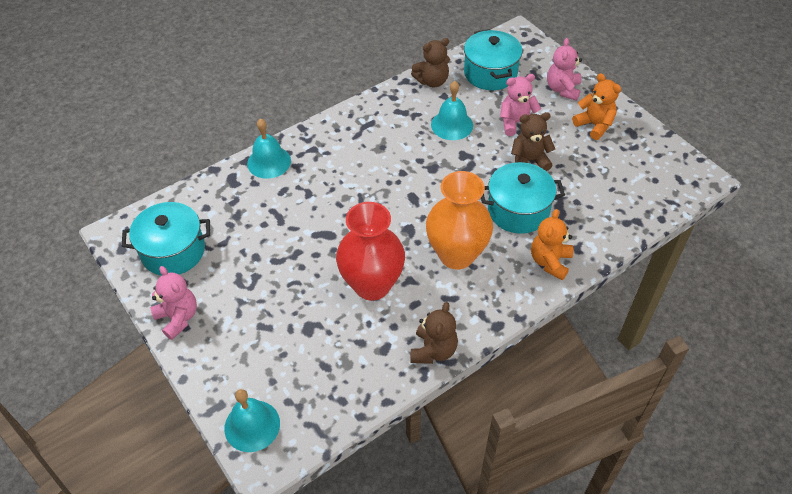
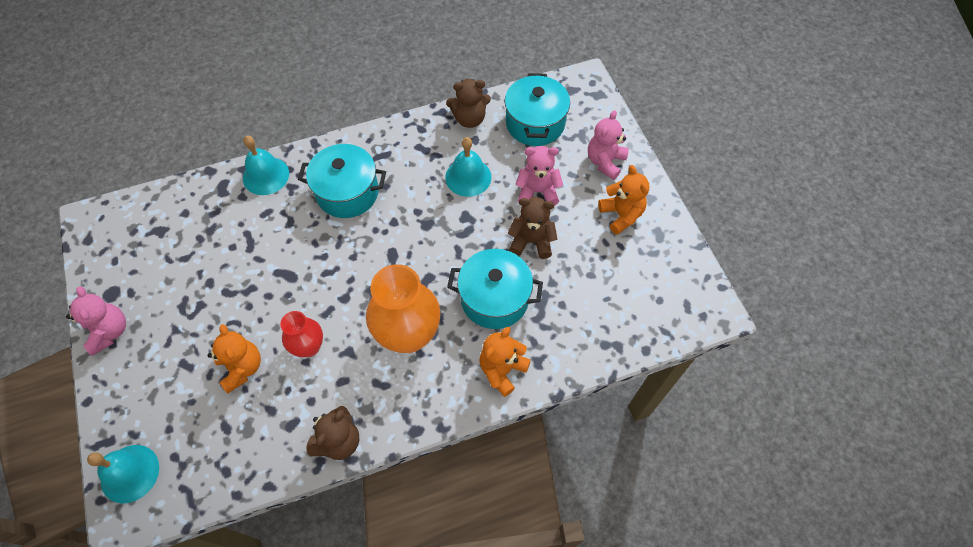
camera: 15 degrees right, 10 degrees up
(173, 251) = (134, 255): turquoise pot -> turquoise pot (347, 192)
(318, 316) = (242, 368): none -> orange teddy bear
(372, 285) = (309, 347): red vase -> red vase, size x0.55

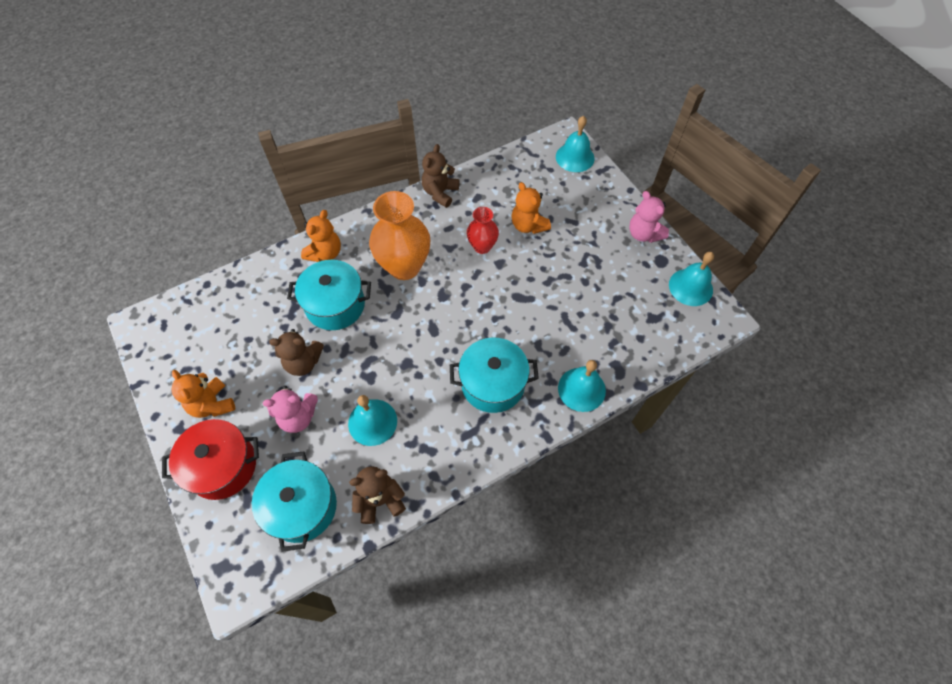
camera: 170 degrees right, 0 degrees up
(99, 257) = (690, 287): none -> turquoise bell
(605, 162) = (223, 466): pink teddy bear -> red pot

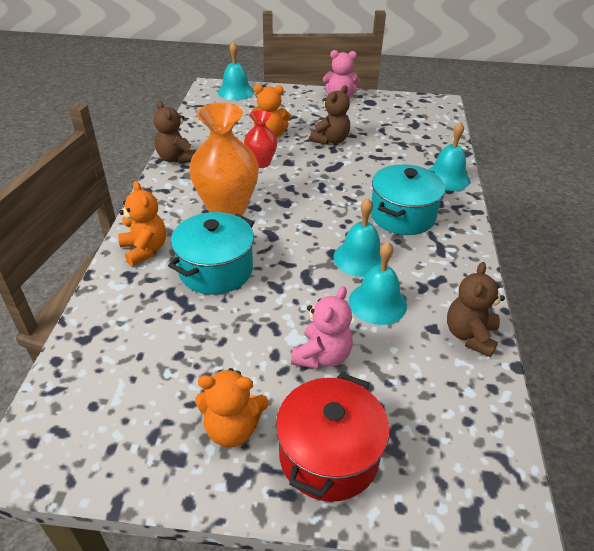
camera: 55 degrees left, 20 degrees down
(302, 507) = (437, 401): turquoise pot -> none
(303, 362) = (258, 322): brown teddy bear -> brown teddy bear (330, 140)
(690, 287) = (404, 102): turquoise bell -> turquoise bell (360, 258)

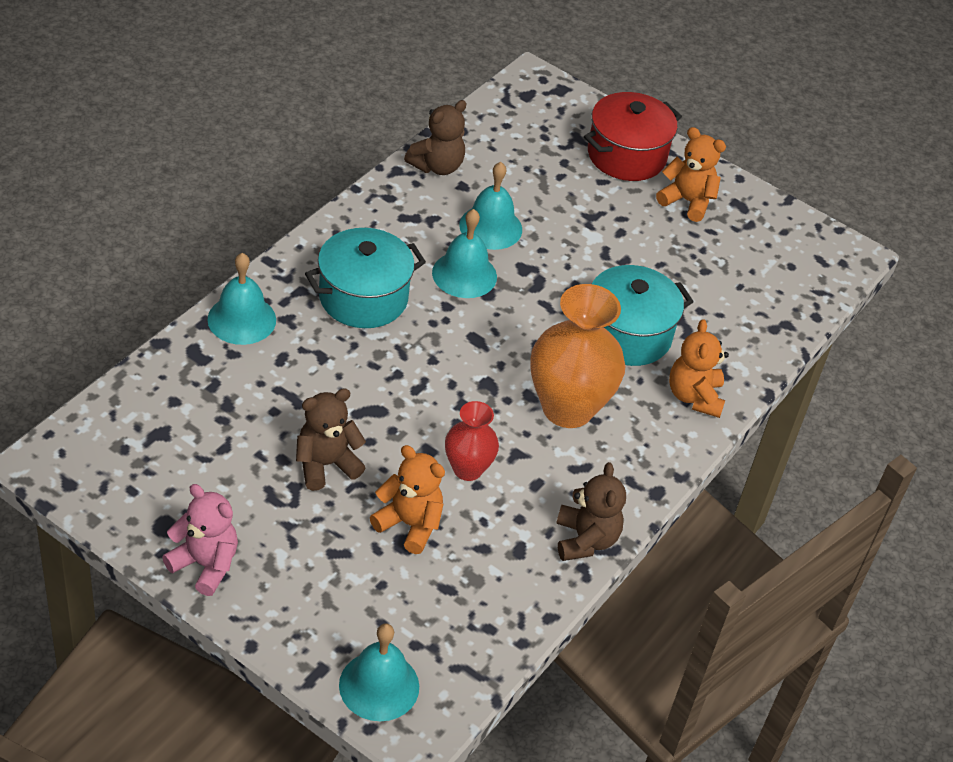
camera: 155 degrees left, 5 degrees up
(322, 356) = (580, 212): pink teddy bear -> none

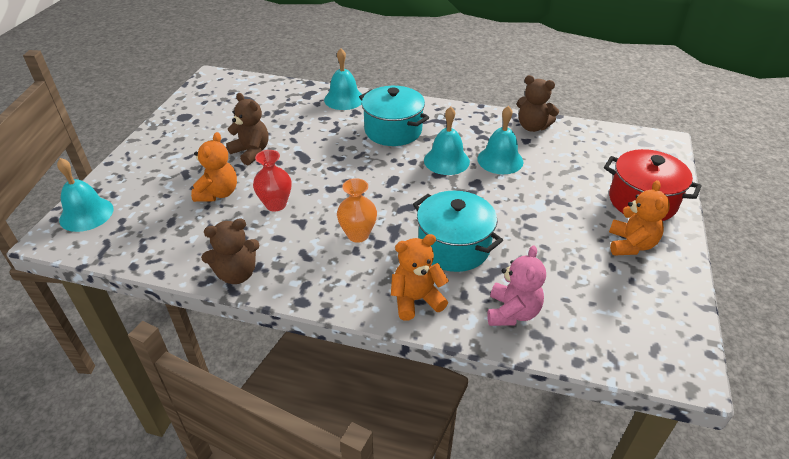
camera: 75 degrees right, 5 degrees down
(205, 564) = (161, 134): pink teddy bear -> pink teddy bear (512, 312)
(567, 408) = (358, 235): orange vase -> orange vase, size x0.55

